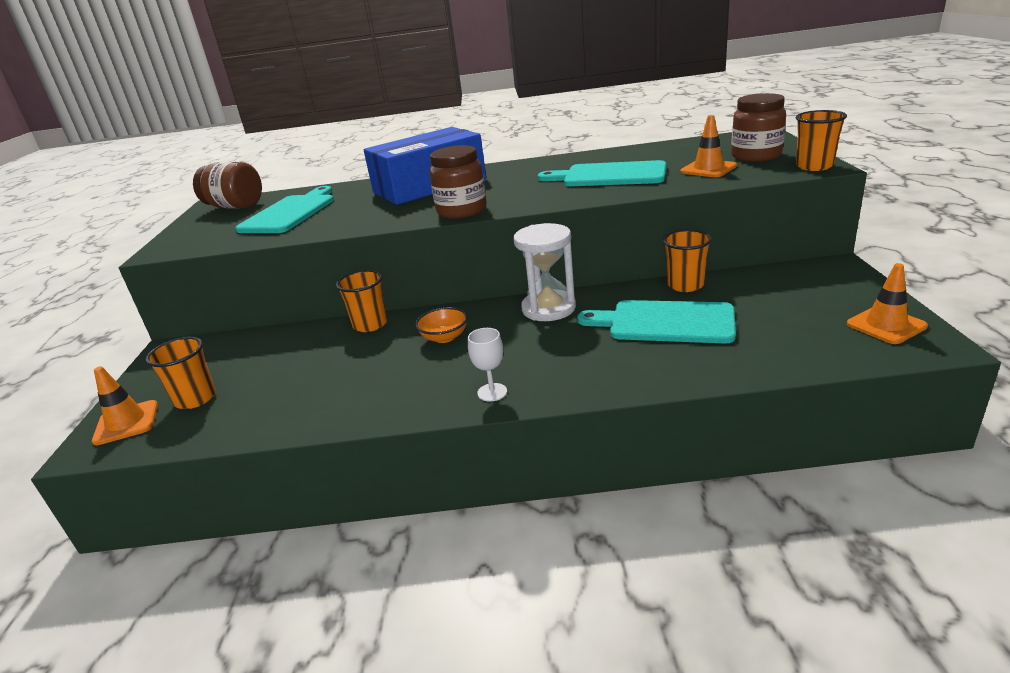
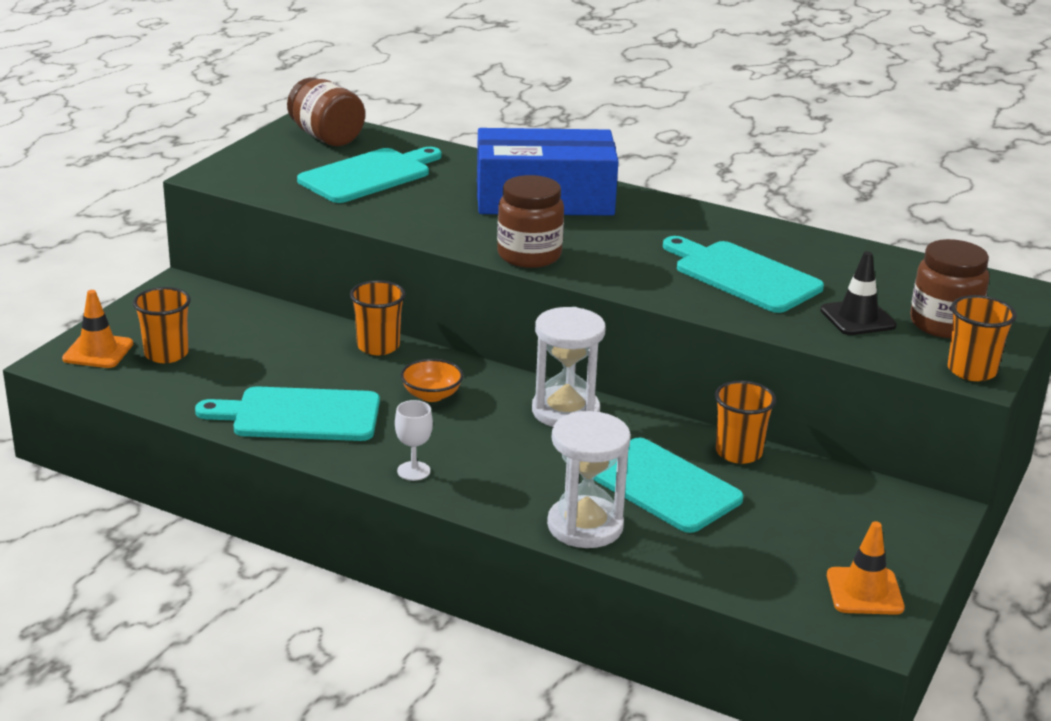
camera: 25 degrees right, 0 degrees up
(356, 394) = (300, 415): none -> turquoise cutting board
(663, 371) = (585, 526): none -> white hourglass
(708, 169) = (857, 318): orange traffic cone -> black traffic cone

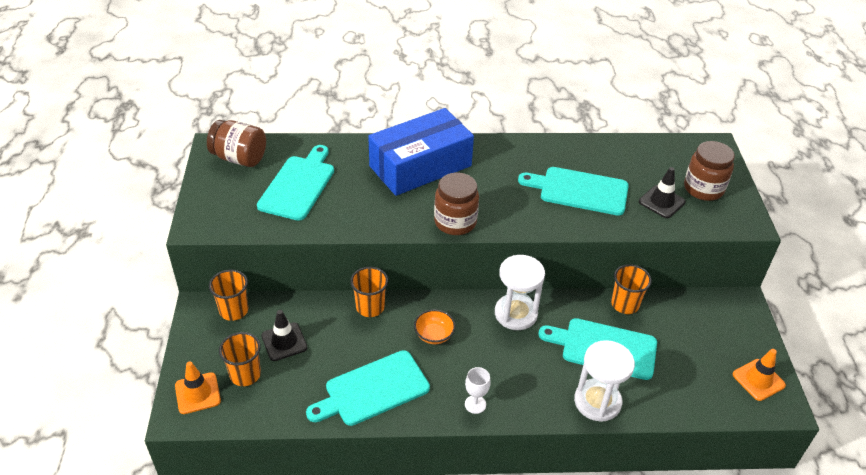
camera: 30 degrees left, 15 degrees up
(241, 342) = (284, 342): none -> black traffic cone
(971, 371) = (744, 221): orange cup -> orange cup (234, 310)

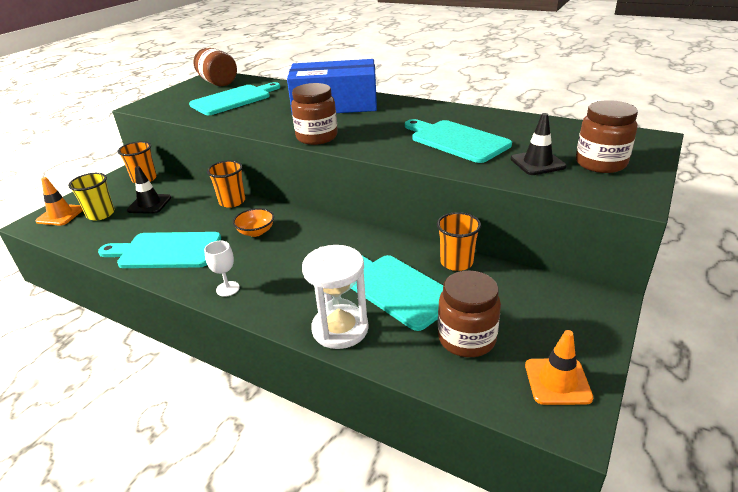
camera: 35 degrees right, 10 degrees down
(245, 374) = (101, 214): orange cup -> yellow cup
(515, 314) = (341, 238): white hourglass -> none
(685, 371) = (466, 338): none -> brown jar

